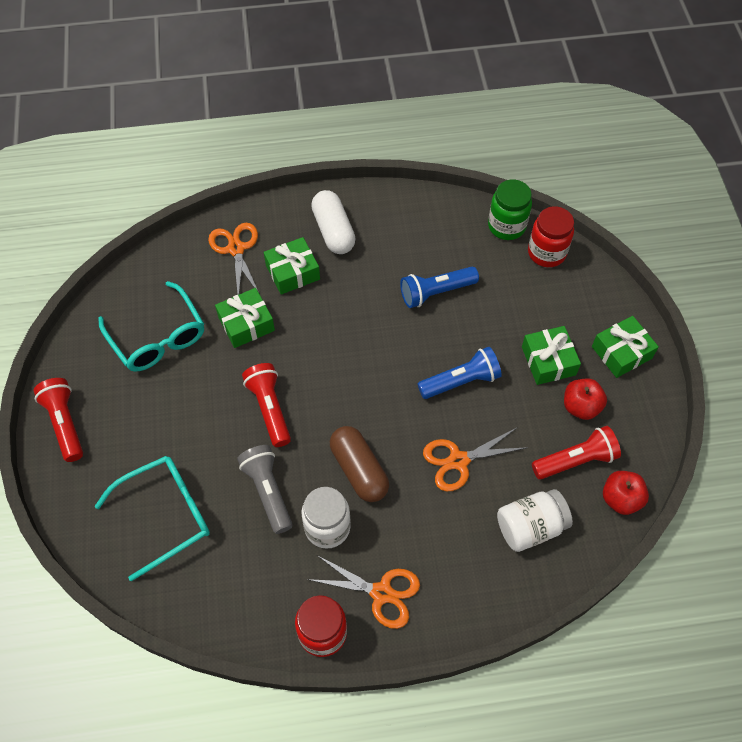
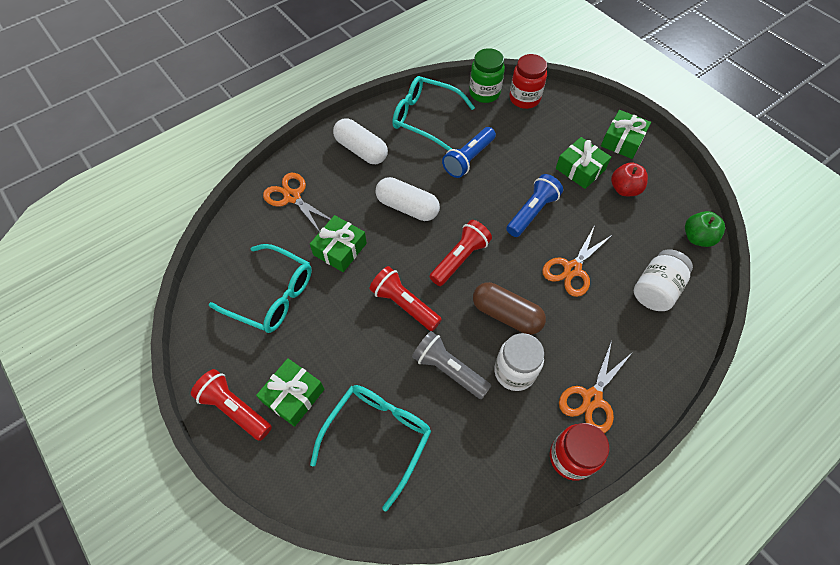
camera: 30 degrees left, 0 degrees up
(292, 272) = (350, 193): green gift -> green gift (293, 395)
(338, 313) = (407, 207): none -> white capsule
(382, 593) = (591, 399): orange scissors -> orange scissors turned 135 degrees clockwise
(423, 226) = (426, 118): none -> turquoise glasses
(575, 460) = (649, 227): red flashlight -> red flashlight (460, 258)
(620, 499) = (697, 237): red apple -> green apple

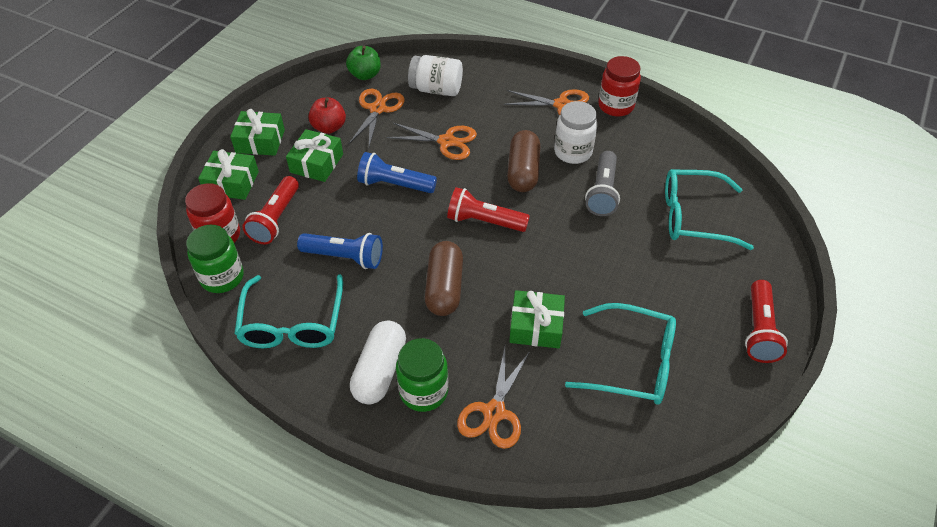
camera: 115 degrees left, 10 degrees down
(271, 295) = (631, 363): turquoise glasses -> turquoise glasses turned 105 degrees clockwise
(293, 395) = (711, 290): green gift -> green gift (232, 183)
(331, 167) = (423, 391): none -> green jar
(404, 304) = (563, 245): red flashlight -> red flashlight (276, 219)
(407, 207) = (444, 288): white capsule -> brown capsule
(639, 231) = (378, 109): none -> orange scissors

